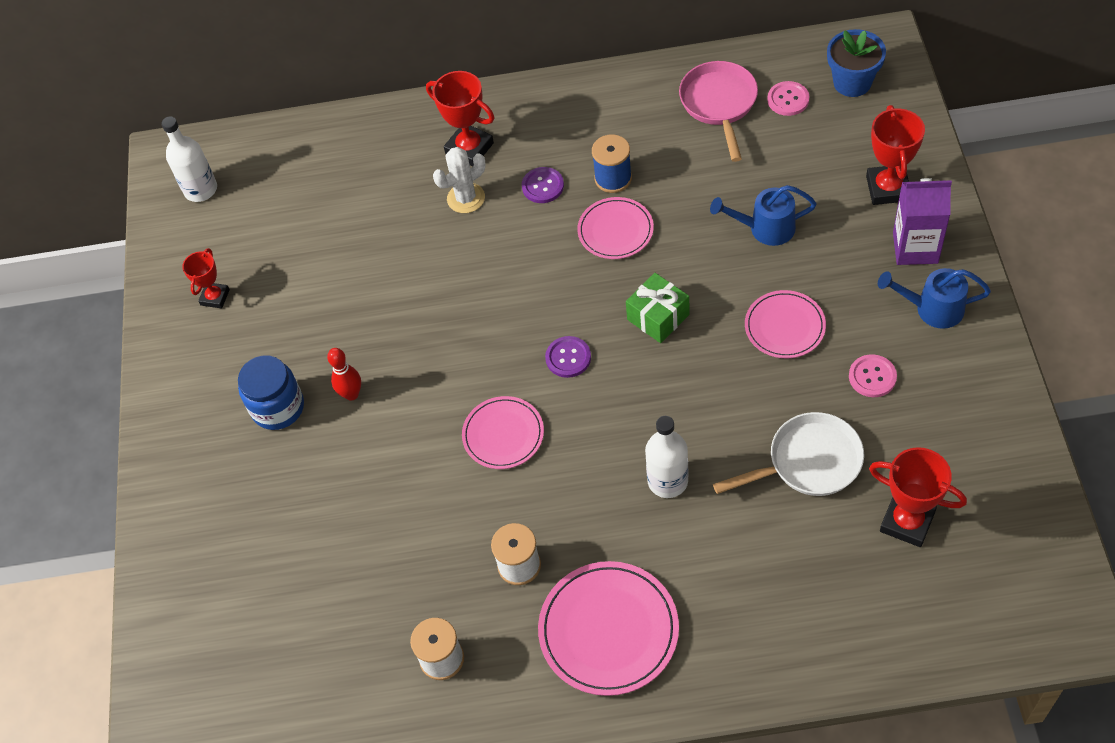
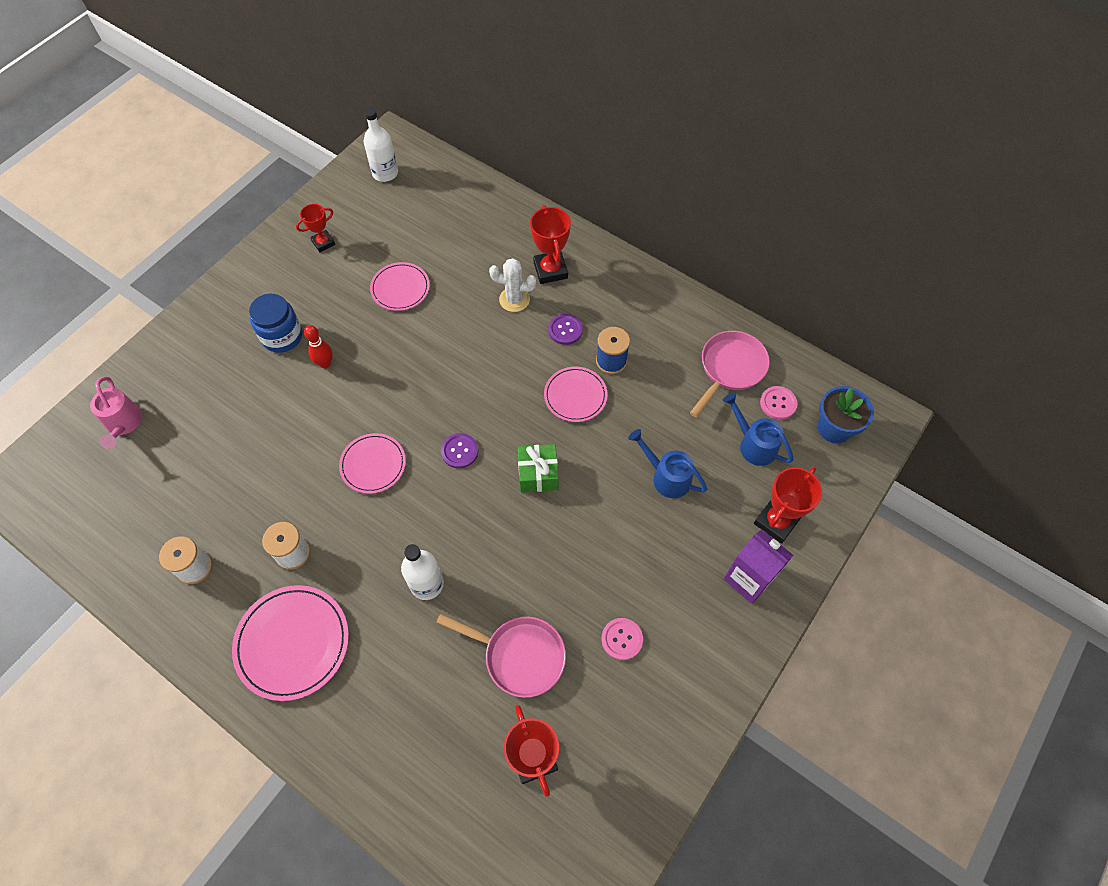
camera: 35 degrees right, 5 degrees up
(211, 613) = (124, 424): none -> pink watering can
(784, 326) = (605, 552): pink plate -> pink plate (400, 288)
(808, 462) = (519, 656): white pan -> pink pan
(932, 309) = (712, 631): blue watering can -> blue watering can (753, 444)

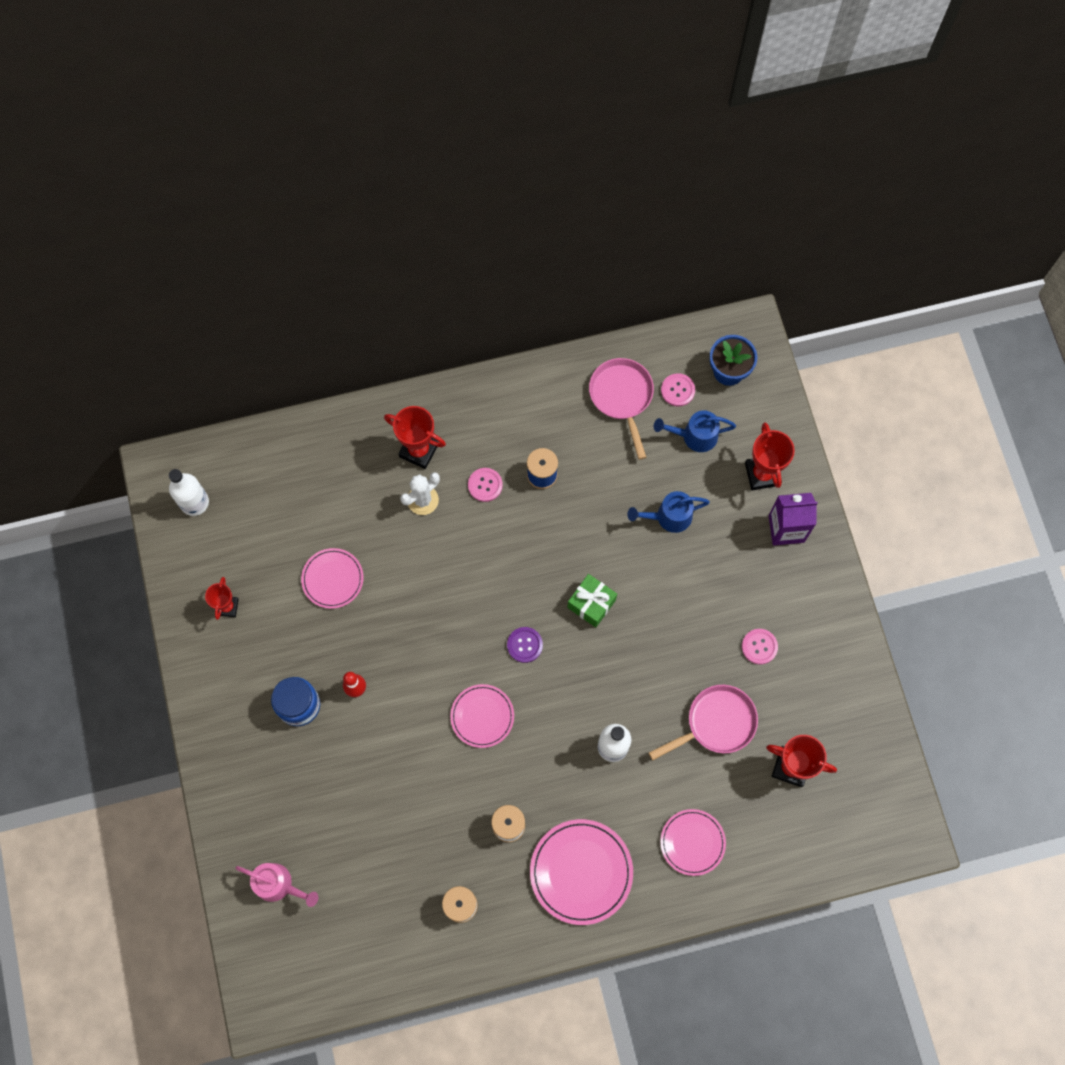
camera: 50 degrees left, 10 degrees up
(565, 330) = (485, 485): purple button -> pink button
(575, 396) = (549, 525): pink plate -> pink plate (692, 842)

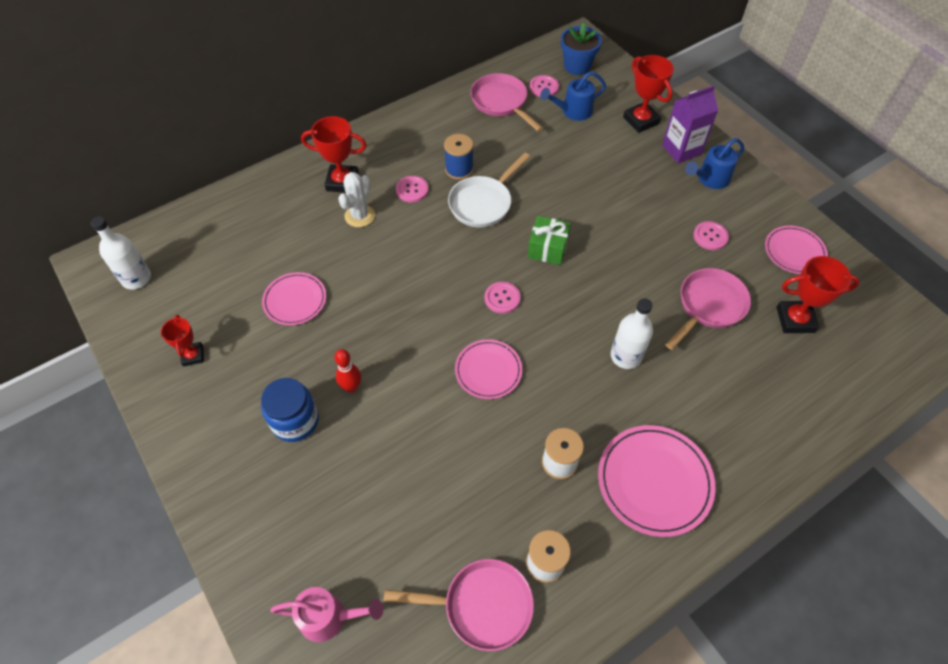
camera: 20 degrees left, 15 degrees down
(397, 920) = (481, 605): none -> pink pan
(524, 645) = (502, 298): purple button -> pink button
(550, 526) = (483, 203): none -> white pan
(668, 517) = (581, 168): blue watering can -> blue watering can (709, 179)
(692, 842) = (746, 414): pink plate -> pink plate (794, 251)

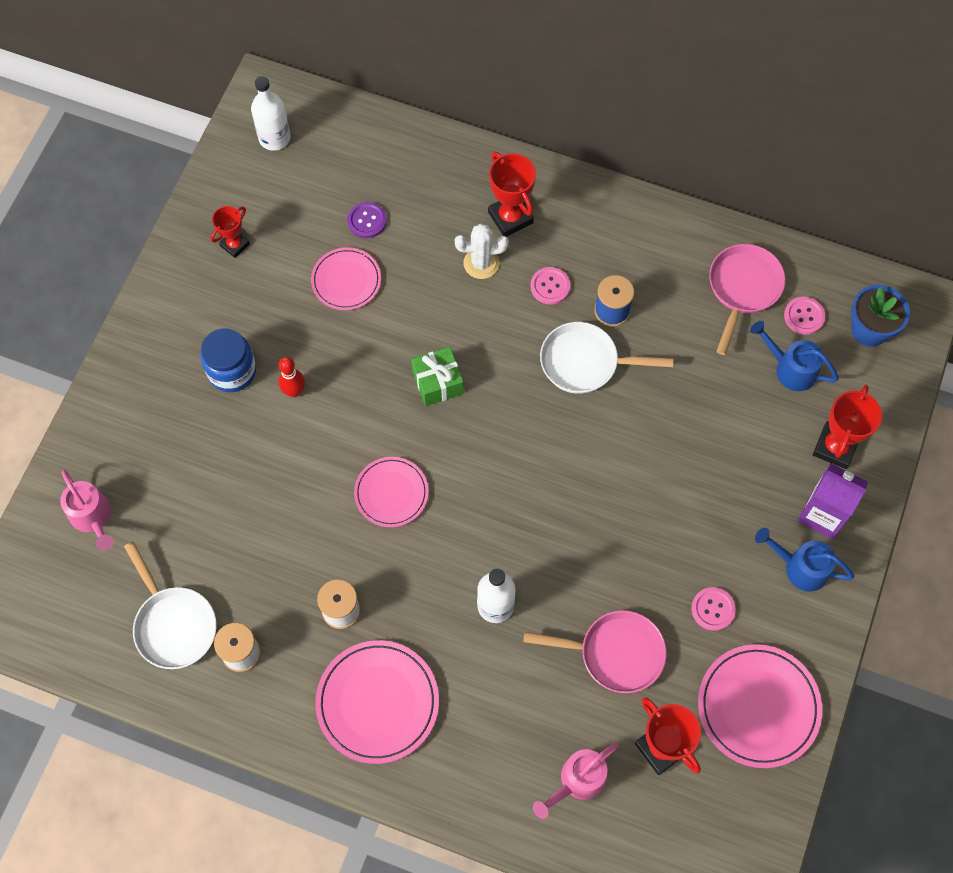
camera: 55 degrees right, 10 degrees up
(262, 261) = (367, 221): none -> purple button
(481, 605) = (173, 625): pink pan -> white pan
(502, 298) = (480, 454): pink button -> none
(547, 248) = (573, 459): green gift -> green gift (438, 382)
(794, 251) = (758, 707): pink plate -> pink plate, size x1.57
(794, 384) = (577, 782): none -> pink watering can

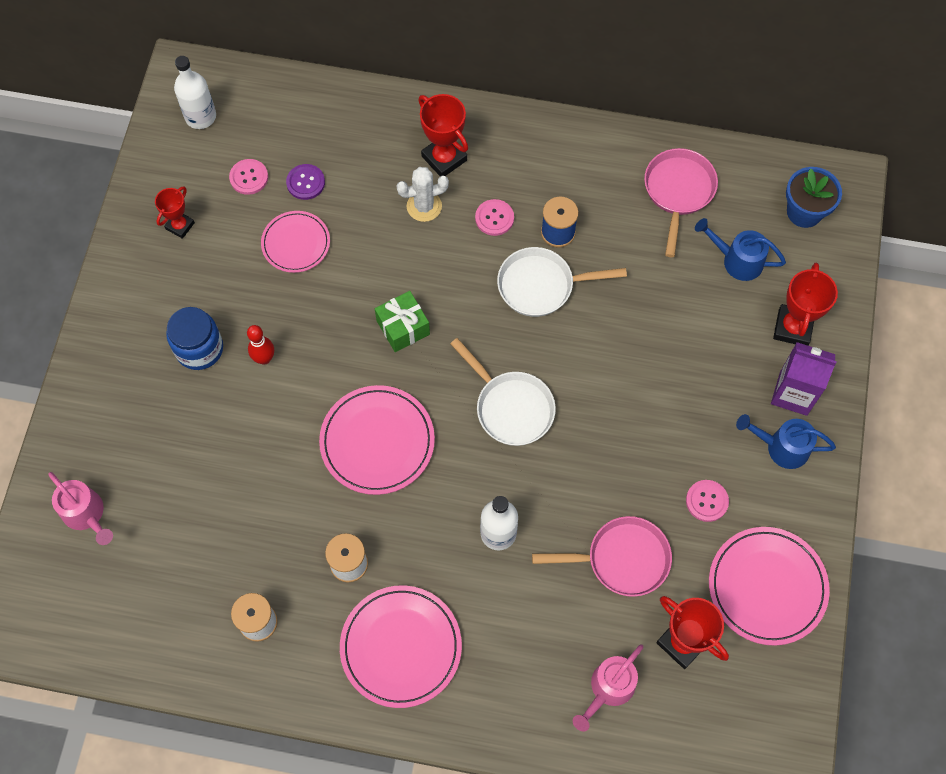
camera: 10 degrees left, 0 degrees up
(173, 625) = (186, 606): white pan -> white pan (511, 407)
(391, 493) = (377, 441): pink plate -> pink plate, size x1.57
(804, 316) = (740, 209): pink button -> pink button (249, 177)

